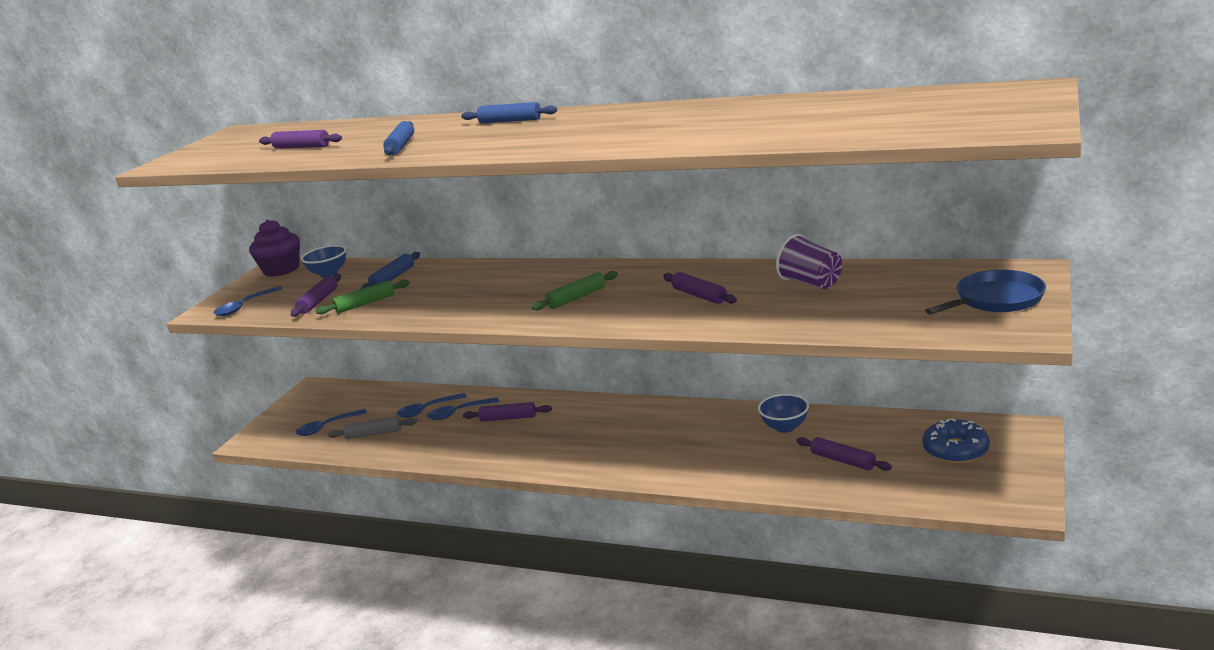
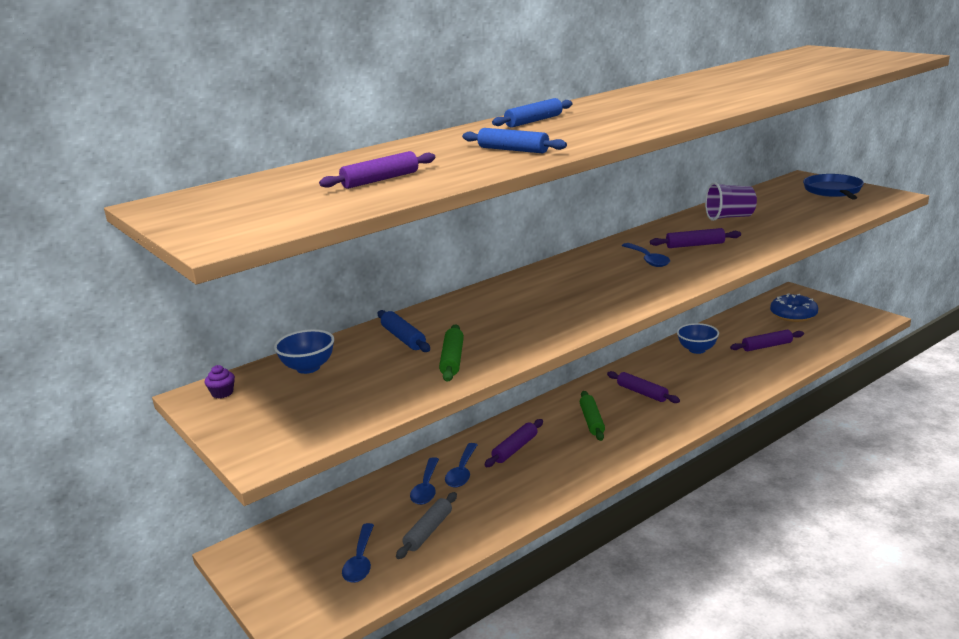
camera: 60 degrees left, 0 degrees up
(244, 306) = (306, 428): blue spoon -> blue spoon (647, 260)
(281, 269) = (222, 393): purple cupcake -> purple cupcake, size x0.42
(318, 301) = (390, 383): purple rolling pin -> purple rolling pin (642, 393)
(577, 298) = (622, 278): green rolling pin -> green rolling pin (592, 421)

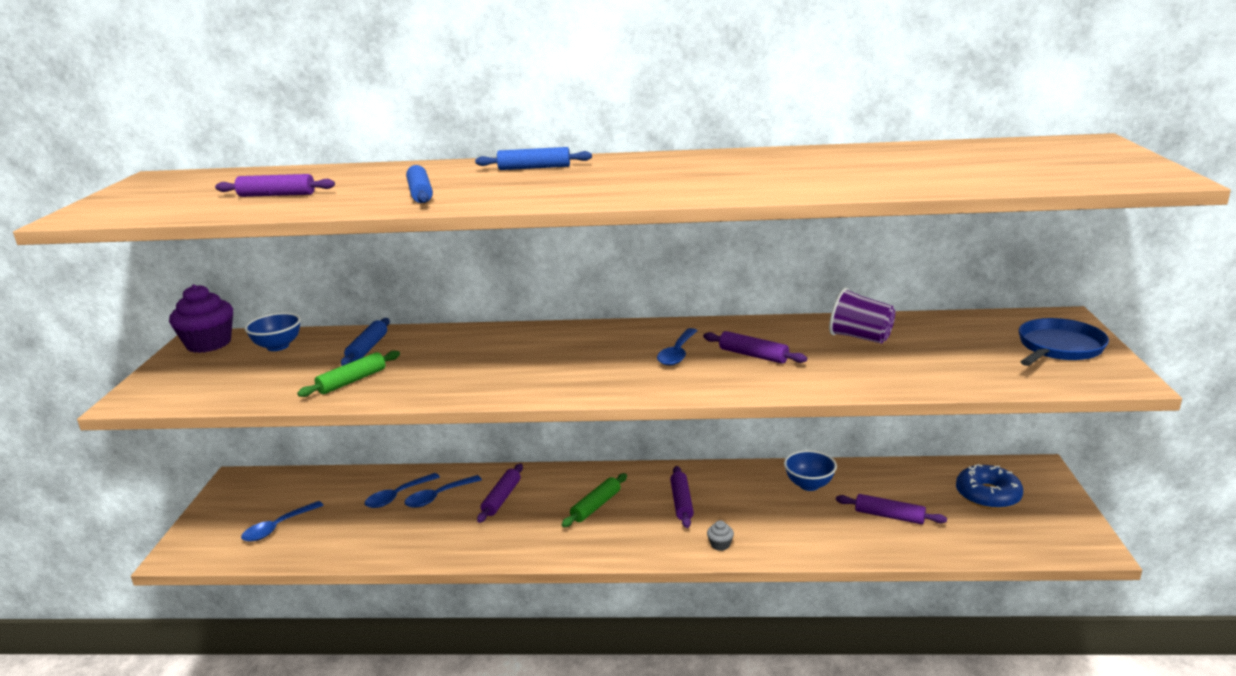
camera: 40 degrees right, 0 degrees up
(222, 393) = (209, 343): purple cupcake -> purple cupcake, size x2.38
(428, 531) = (344, 531): grey rolling pin -> none
(515, 449) = (501, 498): purple rolling pin -> purple rolling pin turned 60 degrees counterclockwise
(708, 403) = (720, 544): none -> grey cupcake

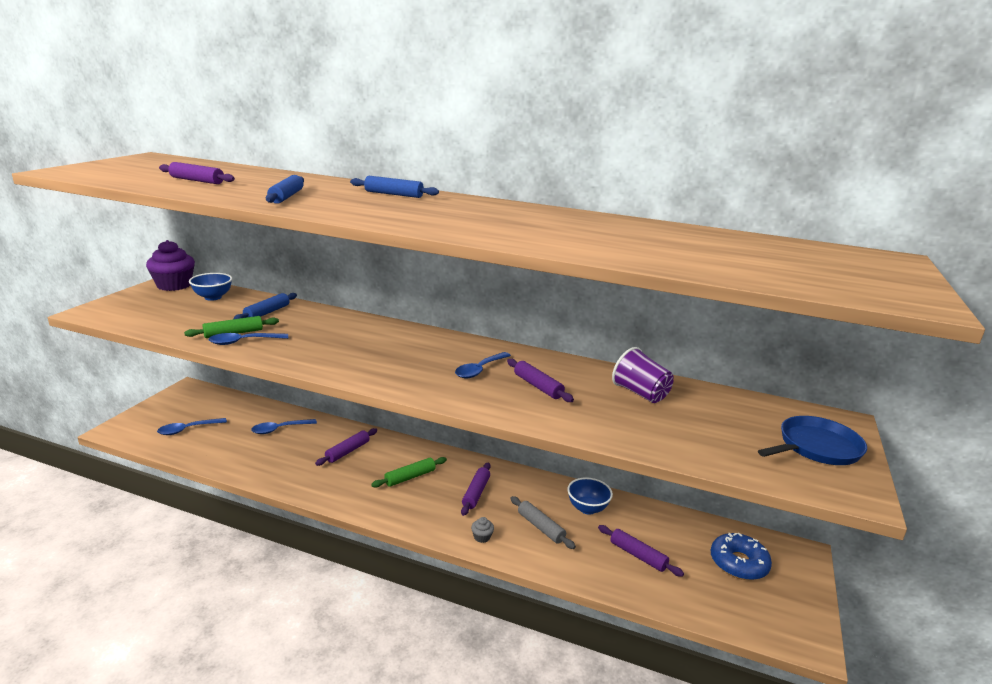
camera: 15 degrees right, 0 degrees up
(438, 497) = (306, 437): blue spoon -> blue spoon (243, 342)
(774, 517) = (540, 527): none -> grey rolling pin

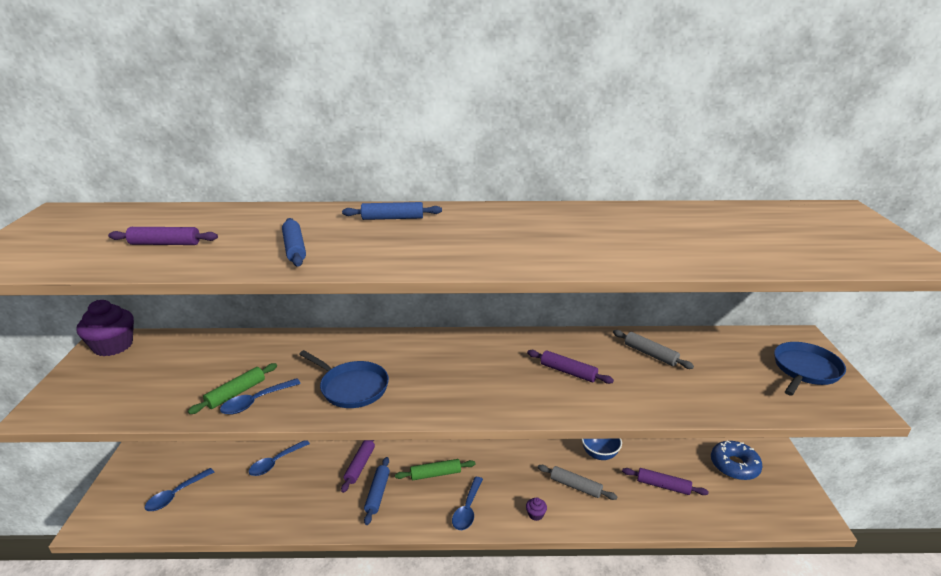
camera: 20 degrees left, 5 degrees up
(213, 297) = (173, 351): blue bowl -> none
(267, 312) = (249, 355): blue rolling pin -> blue rolling pin (377, 494)
(328, 351) = (352, 387): none -> blue pan
(410, 477) = (435, 474): green rolling pin -> green rolling pin turned 45 degrees clockwise
(476, 493) = (502, 471): purple rolling pin -> none
(479, 370) = (507, 368): blue spoon -> blue spoon (467, 509)
(482, 537) = (535, 514): grey cupcake -> purple cupcake
(640, 393) = (650, 354): purple cup -> grey rolling pin

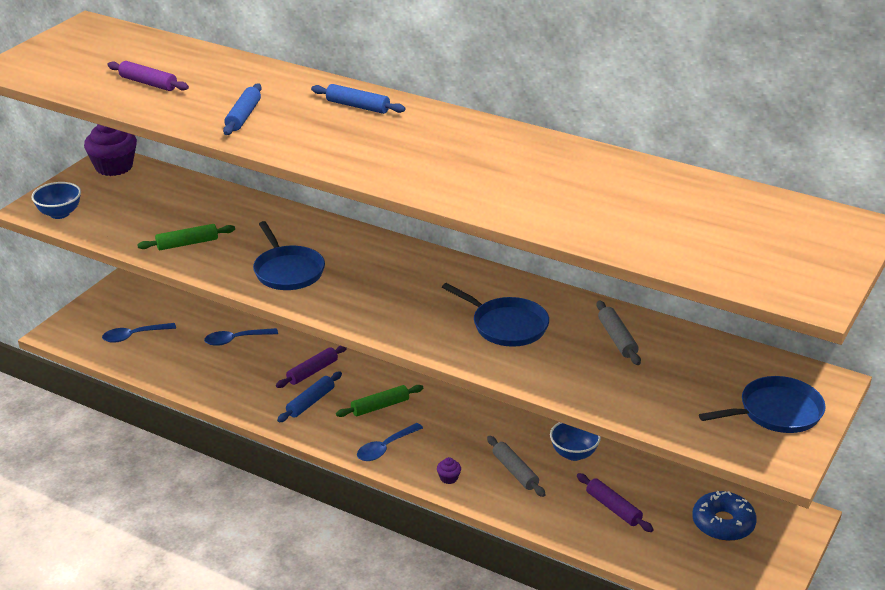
camera: 30 degrees right, 5 degrees up
(76, 407) = (59, 214): none -> blue bowl
(256, 401) = (198, 256): blue spoon -> none
(435, 474) = (380, 406): green rolling pin -> green rolling pin turned 45 degrees counterclockwise
(568, 372) = (506, 326): purple rolling pin -> blue pan

